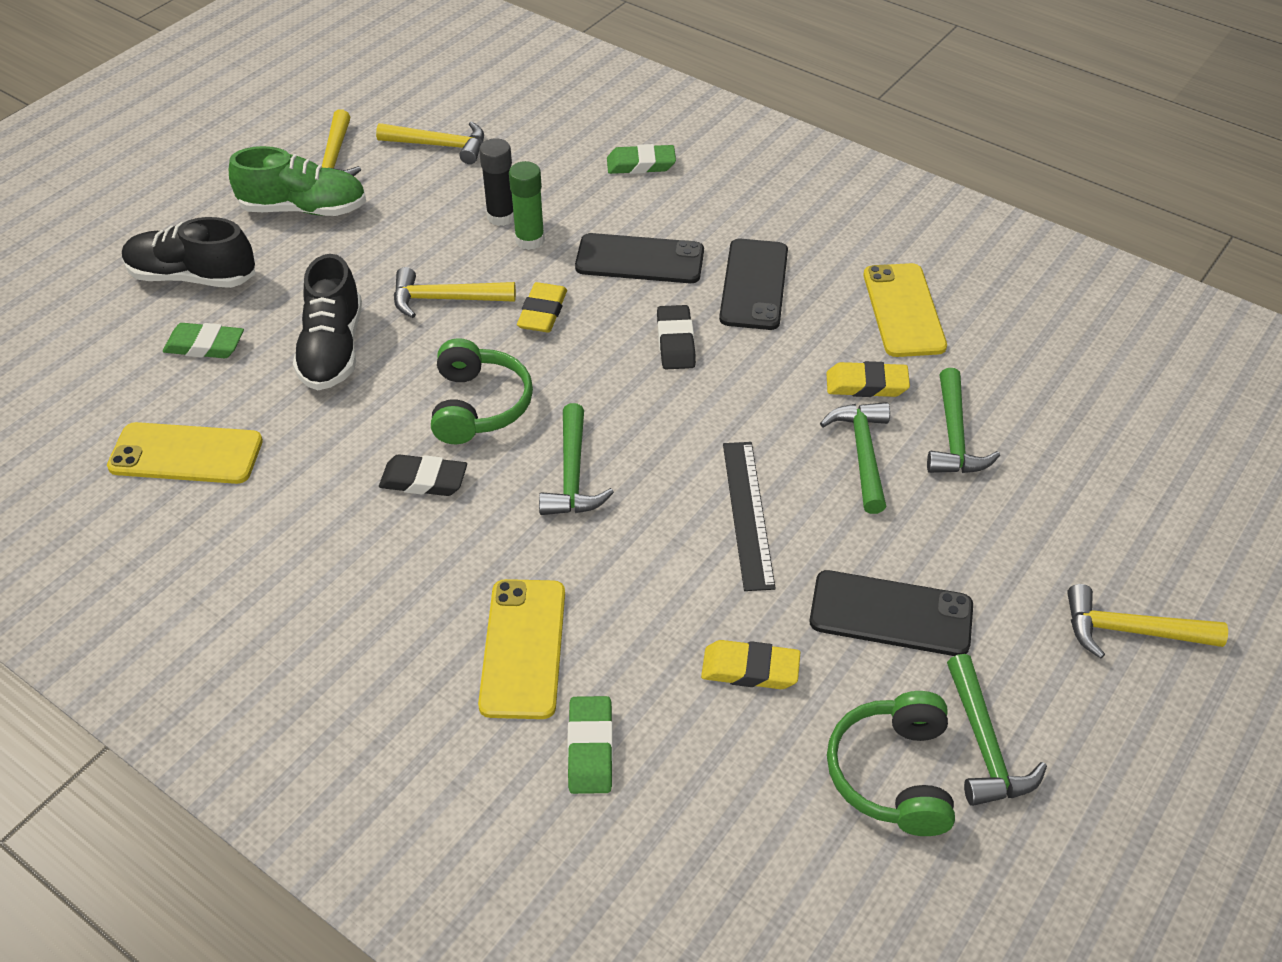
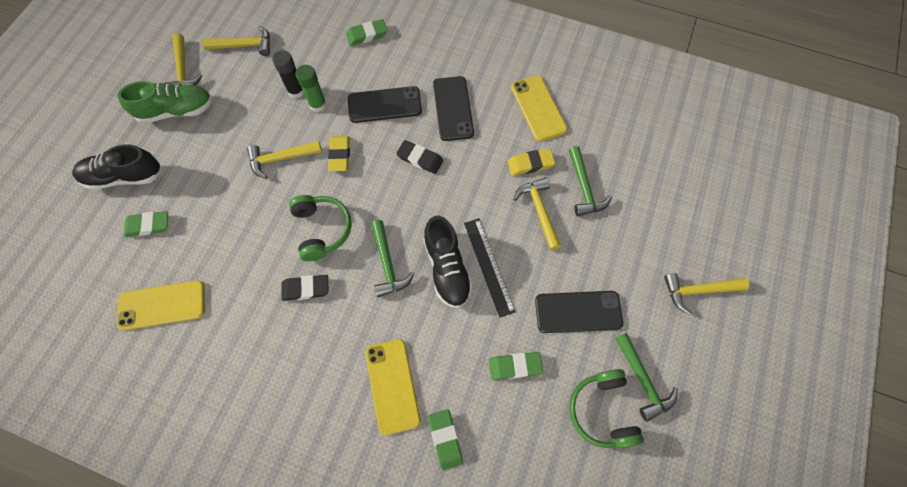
camera: 15 degrees left, 20 degrees up
(332, 349) = (225, 210): black shoe -> black shoe (447, 268)
(675, 342) = (420, 159): black eraser -> black eraser turned 45 degrees counterclockwise
(750, 669) = (515, 366): yellow eraser -> green eraser
(863, 454) = (539, 211): green hammer -> yellow hammer

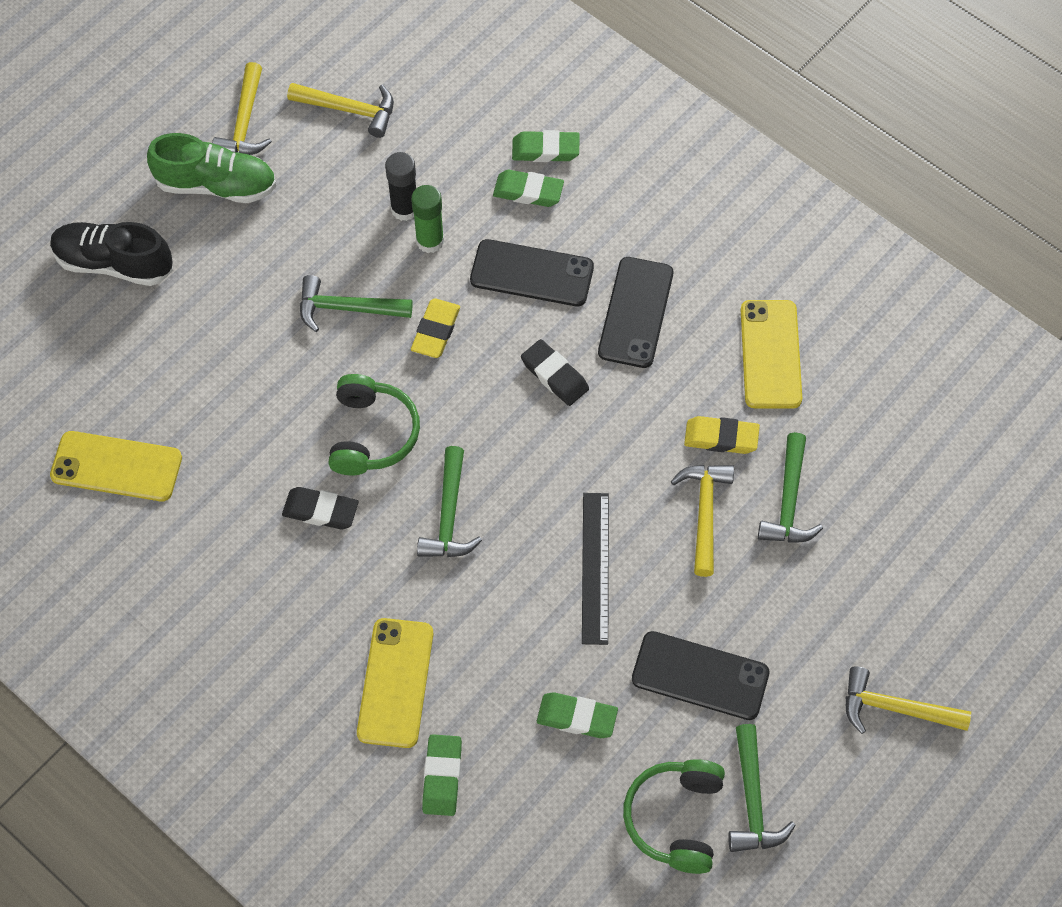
camera: 20 degrees right, 5 degrees down
(148, 225) = (128, 347): green eraser -> green eraser (528, 191)
(281, 158) = (347, 308): yellow hammer -> green hammer
(447, 268) = (533, 550): black shoe -> none

